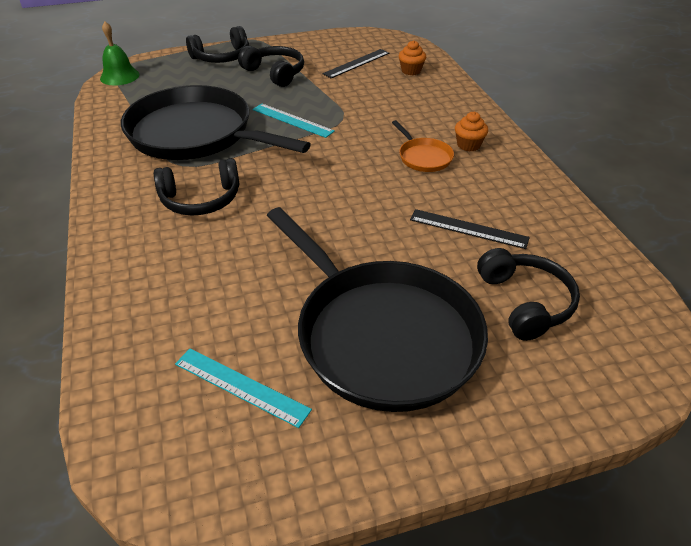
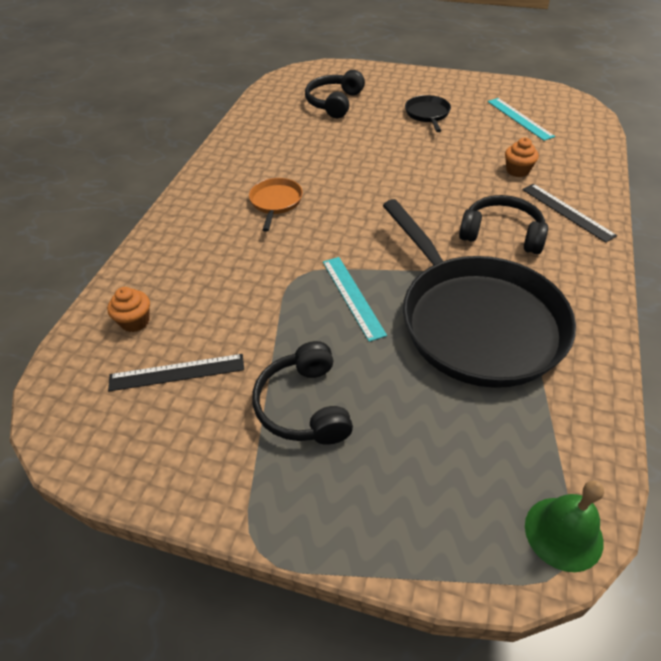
camera: 145 degrees left, 5 degrees up
(222, 57) = (355, 506): black headphones -> none
(382, 335) = (427, 114): black pan -> black pan, size x0.41
(468, 145) = (224, 199): orange cupcake -> orange cupcake (517, 170)
(468, 229) = (315, 143): black ruler -> black ruler (567, 212)

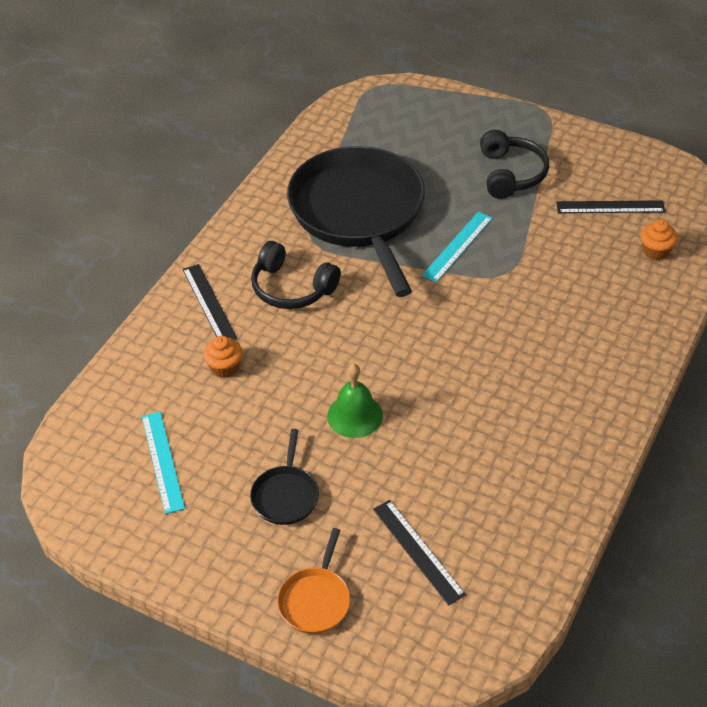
camera: 170 degrees left, 0 degrees up
(275, 202) = (523, 365): orange pan -> orange pan (315, 600)
(334, 103) = (418, 551): black headphones -> black ruler
(352, 297) = (457, 246): turquoise ruler -> turquoise ruler turned 45 degrees clockwise
(563, 533) = (366, 98): green bell -> green bell (355, 415)

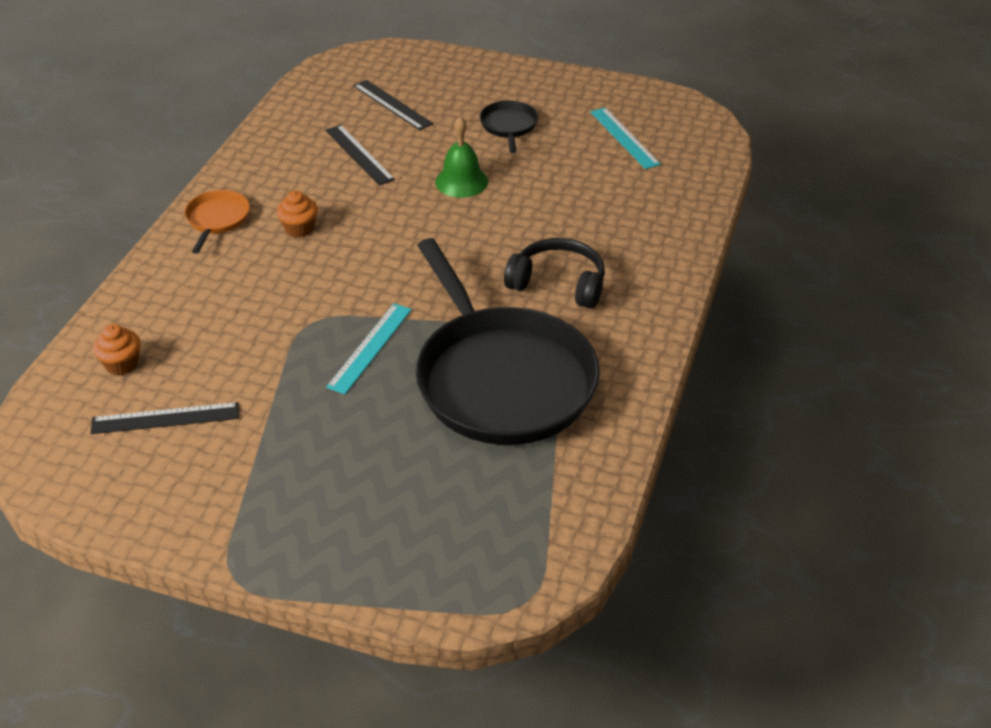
camera: 170 degrees right, 5 degrees down
(209, 303) = (643, 260): black ruler -> black ruler (359, 154)
(224, 367) = (600, 207): orange cupcake -> orange cupcake (299, 229)
(315, 600) = (467, 75): orange pan -> orange pan (217, 219)
(510, 174) = (298, 455): black headphones -> none

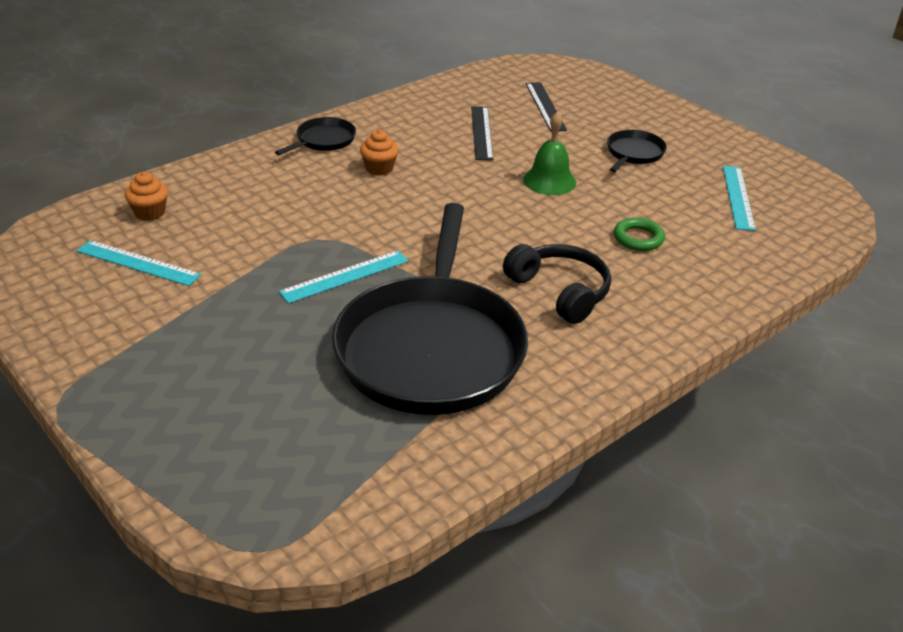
camera: 30 degrees right, 5 degrees down
(165, 418) = (138, 263): black ruler -> turquoise ruler
(217, 219) = (323, 140): orange pan -> black pan
(578, 208) = (638, 238): none -> green ring

